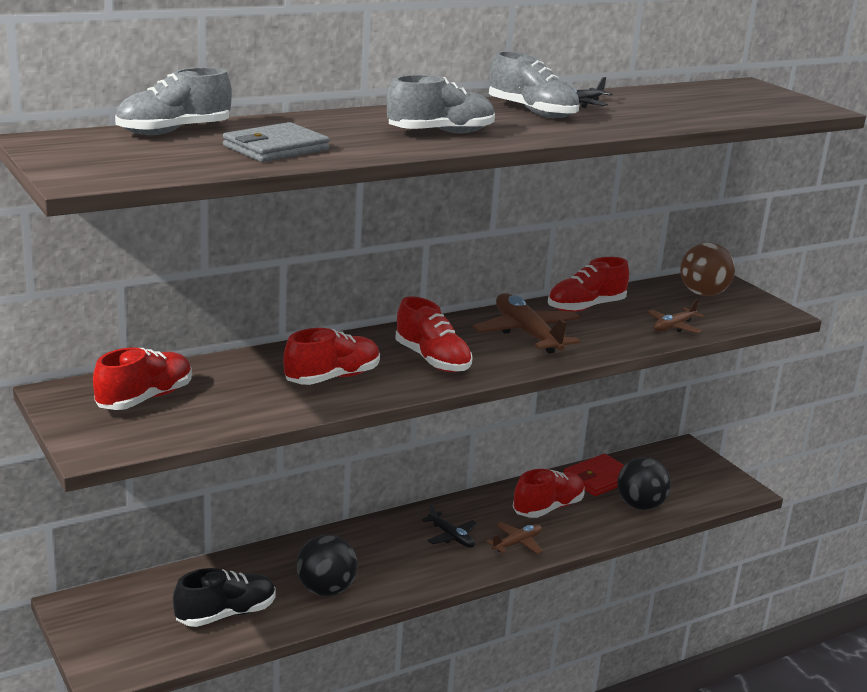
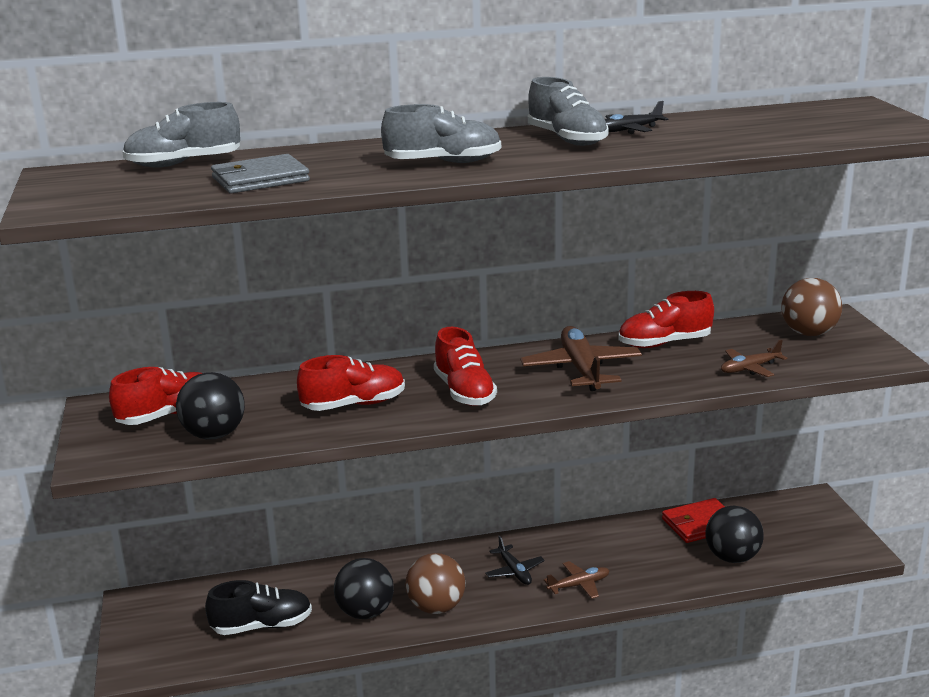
camera: 20 degrees right, 0 degrees up
(208, 415) = (214, 435): none -> black ball
(393, 577) = (436, 607): none -> brown ball
(548, 508) = (629, 551): red shoe -> none

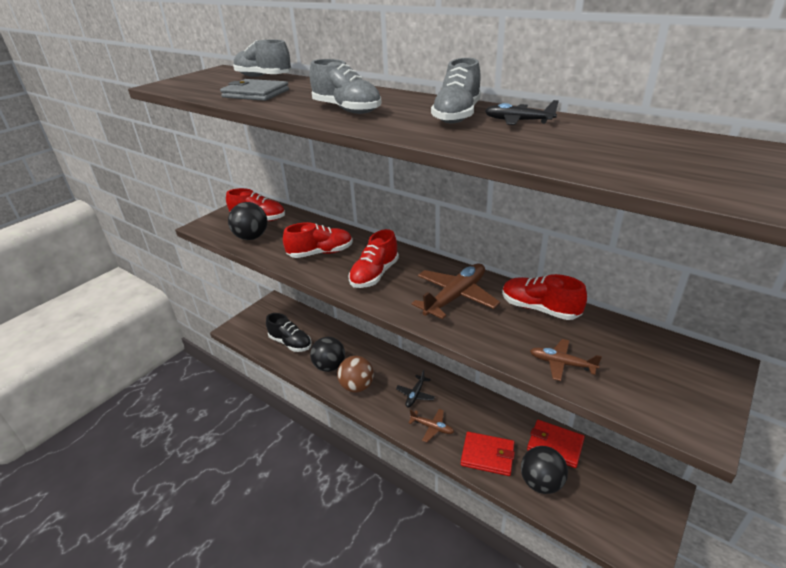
camera: 50 degrees right, 10 degrees up
(354, 405) = (320, 253): red shoe -> red shoe turned 45 degrees counterclockwise
(662, 570) = (487, 455): none -> red wallet
(808, 333) = (667, 365): brown ball -> none

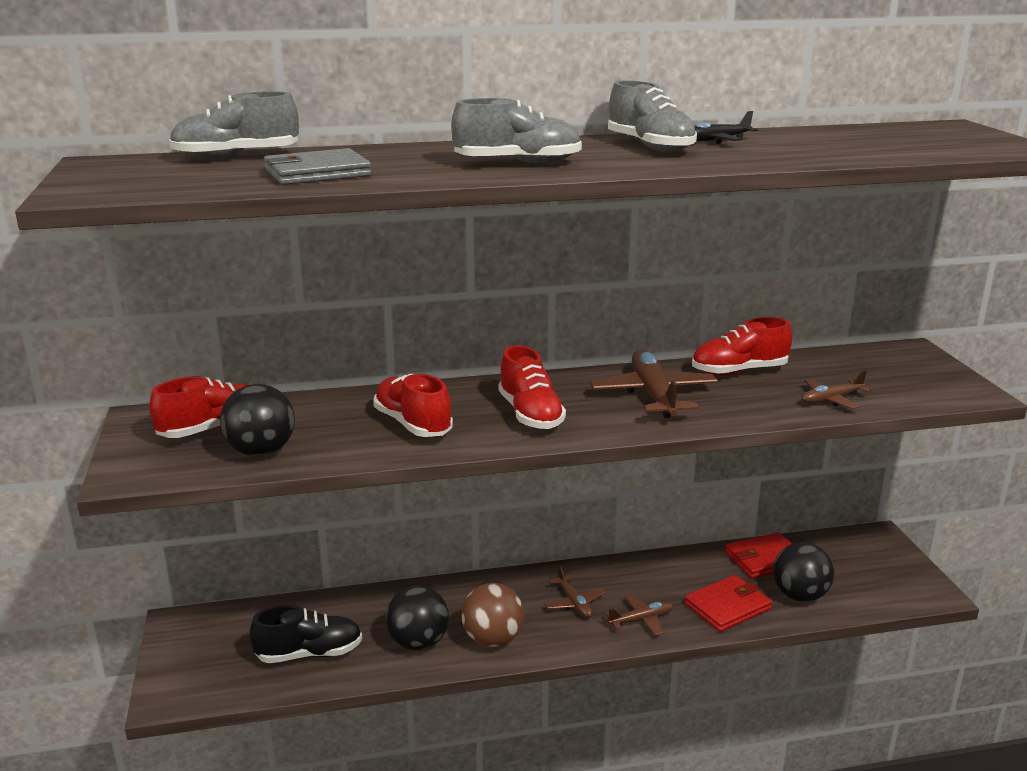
camera: 50 degrees left, 10 degrees down
(320, 253) = (413, 424): red shoe -> red shoe turned 60 degrees counterclockwise
(415, 395) = (574, 603): black plane -> brown plane

